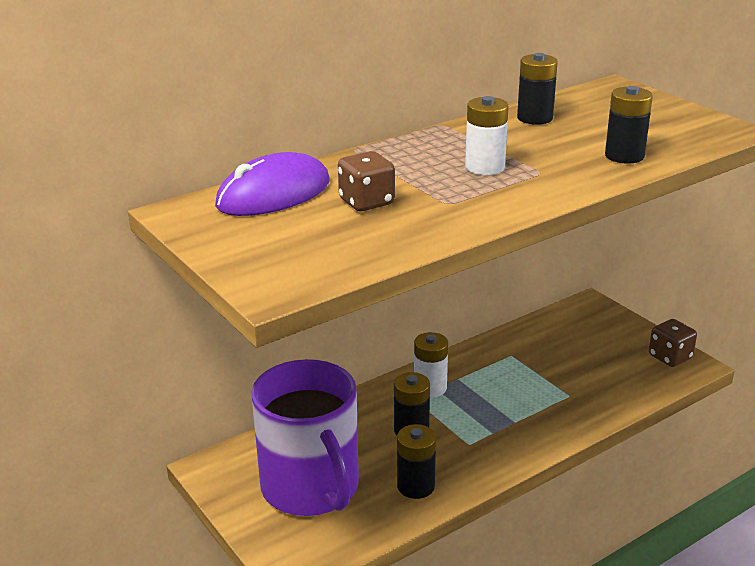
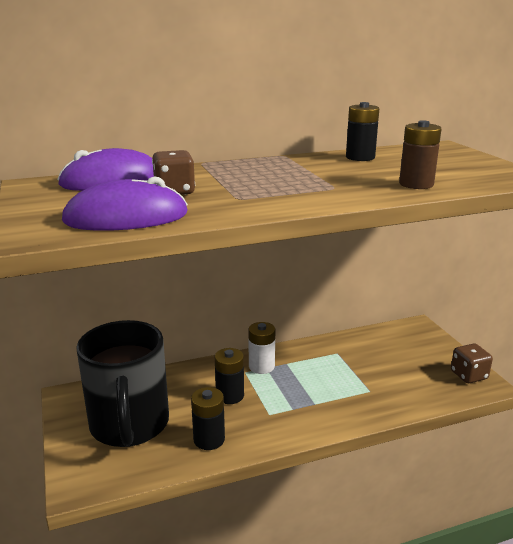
camera: 15 degrees right, 5 degrees down
(311, 488) = (129, 425): purple mug -> black mug
(349, 249) = (126, 217): none -> purple mouse
(485, 167) = (291, 180): white battery -> none
(624, 156) = (416, 184): black battery -> brown battery

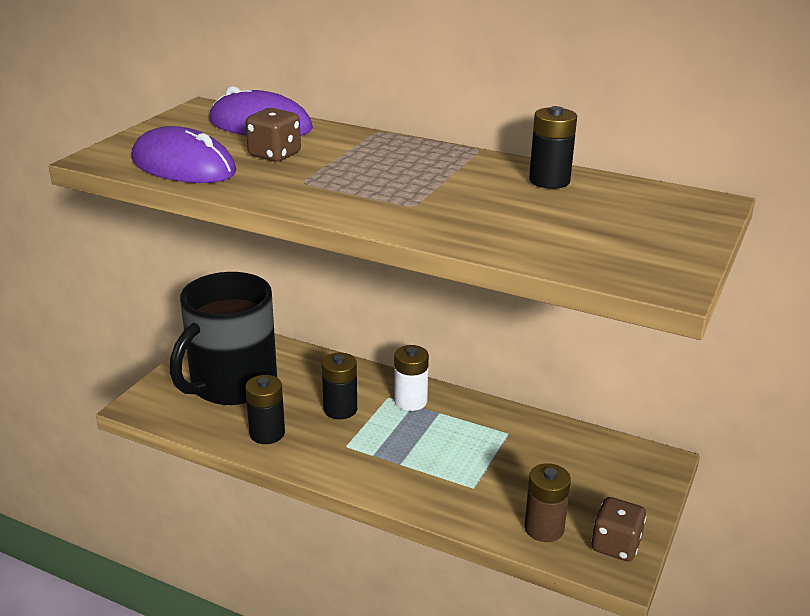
camera: 45 degrees right, 5 degrees up
(416, 184) = (502, 235): brown battery -> brown battery (544, 528)

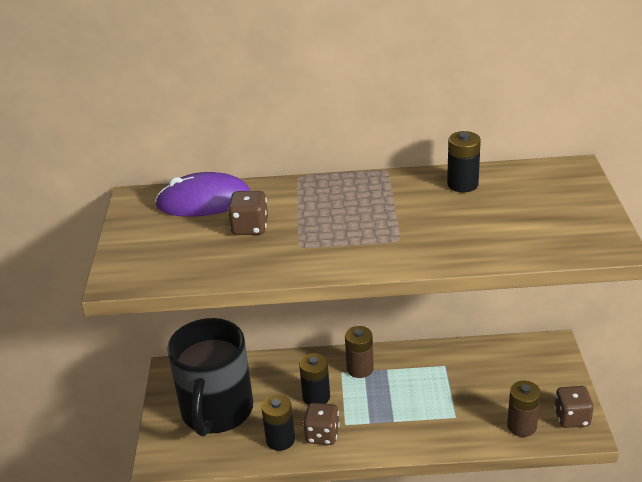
camera: 25 degrees left, 5 degrees up
(183, 166) = (194, 264): purple mouse -> none
(313, 446) = (322, 435): none -> brown dice
(410, 401) = (360, 369): white battery -> brown battery

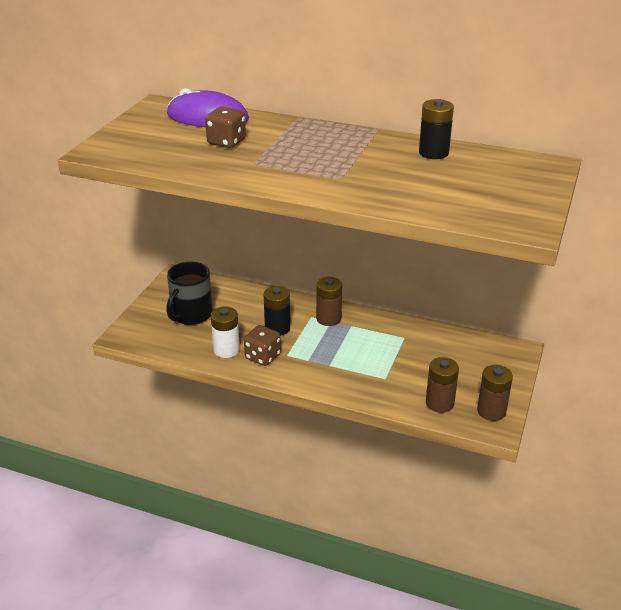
camera: 20 degrees right, 0 degrees up
(216, 411) = (191, 315): black mug -> black mug, size x0.63
(280, 440) = (226, 350): black battery -> white battery
(572, 418) = (491, 411): brown dice -> brown battery

